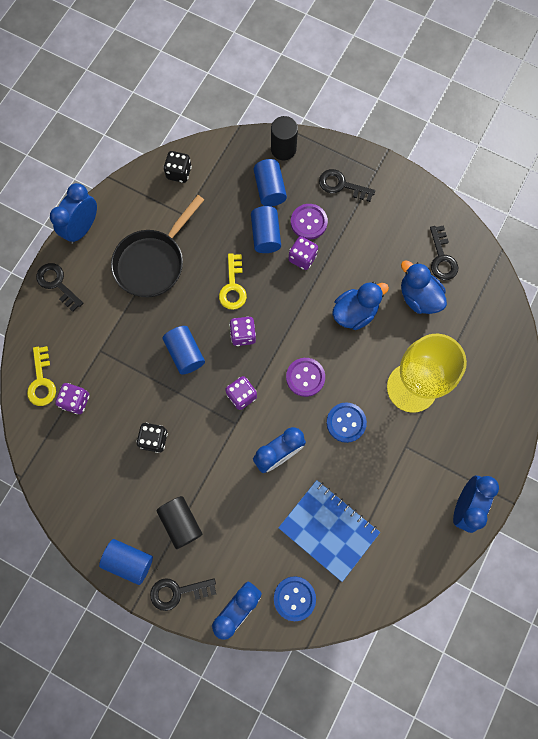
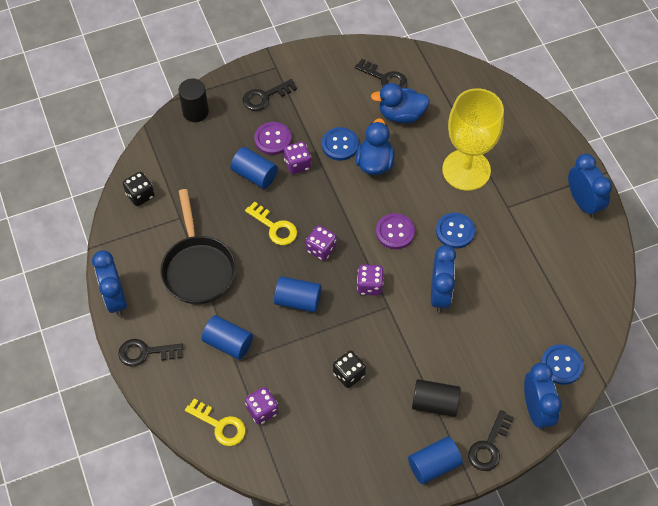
camera: 50 degrees left, 15 degrees down
(270, 189) = (219, 144): blue cylinder -> blue cylinder (228, 343)
(328, 530) = (528, 303): blue notebook -> none
(348, 274) = (340, 145): none -> blue button

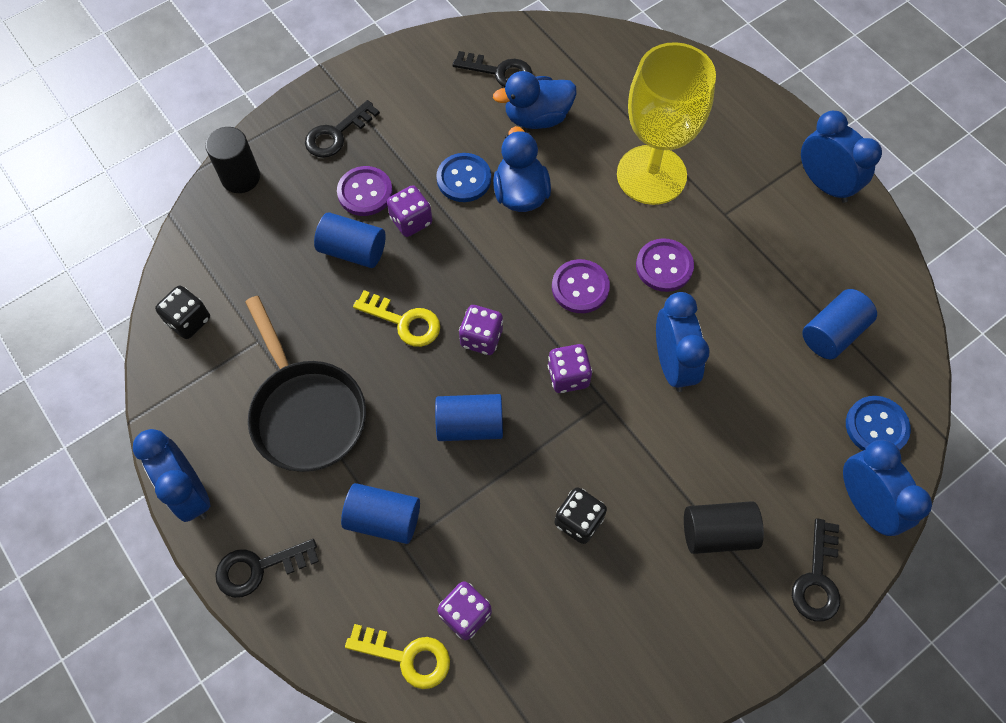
camera: 15 degrees left, 5 degrees up
(433, 465) = (747, 631): blue cylinder -> blue cylinder (832, 333)
(455, 231) = (664, 266): blue button -> purple button

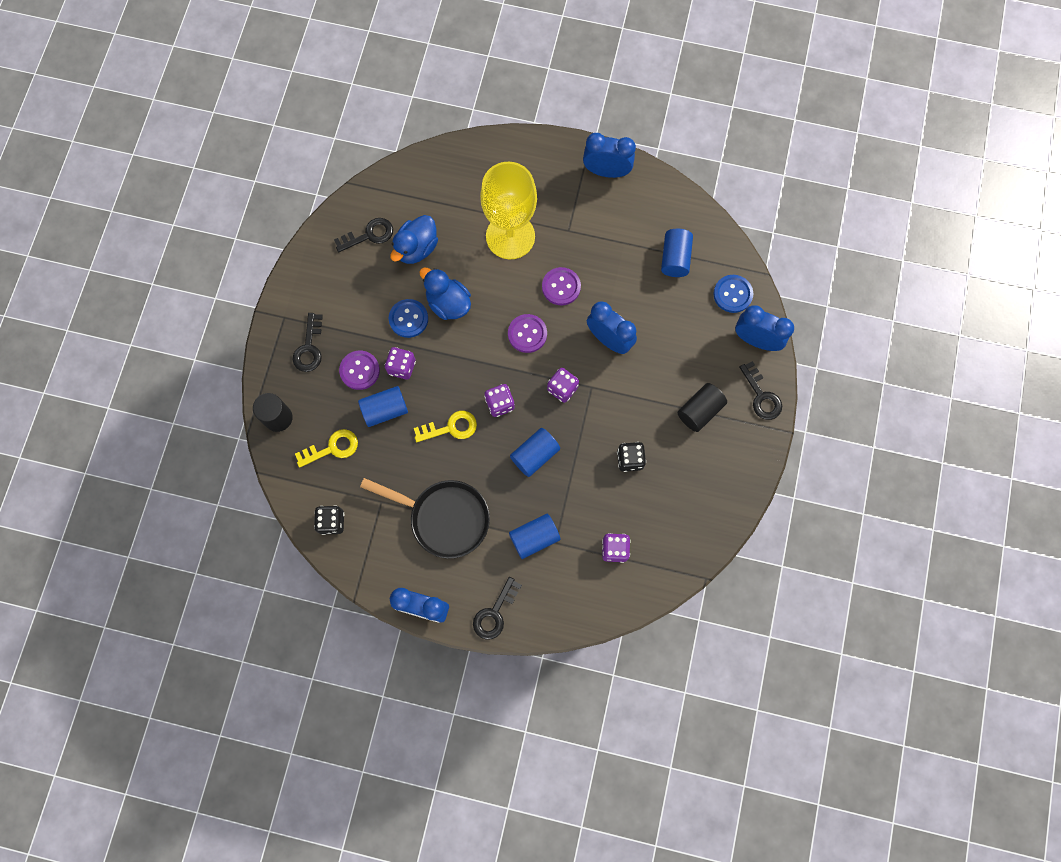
camera: 40 degrees left, 10 degrees up
(406, 656) = (604, 592): yellow key -> yellow key (332, 448)

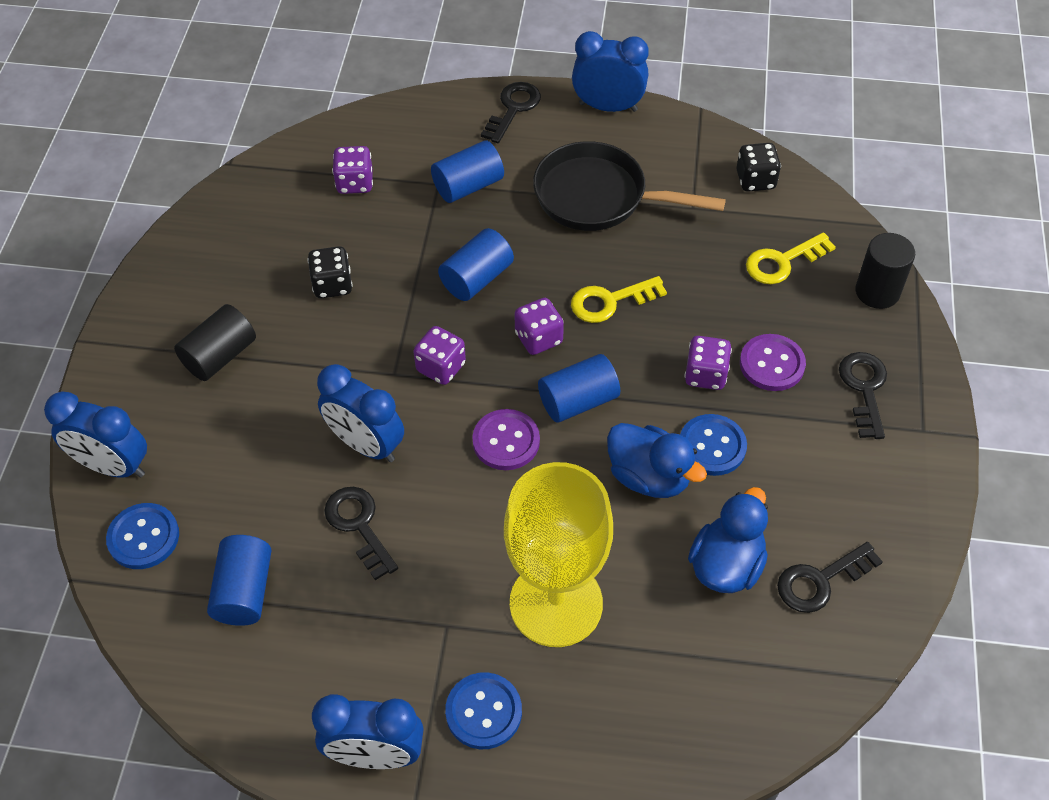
camera: 175 degrees right, 20 degrees down
(385, 410) = (716, 315): blue cylinder -> blue cylinder (578, 401)
(552, 186) = (483, 712): none -> blue button
(561, 287) = (453, 522): purple button -> none
(761, 396) = (117, 385): black key -> black key (359, 526)

